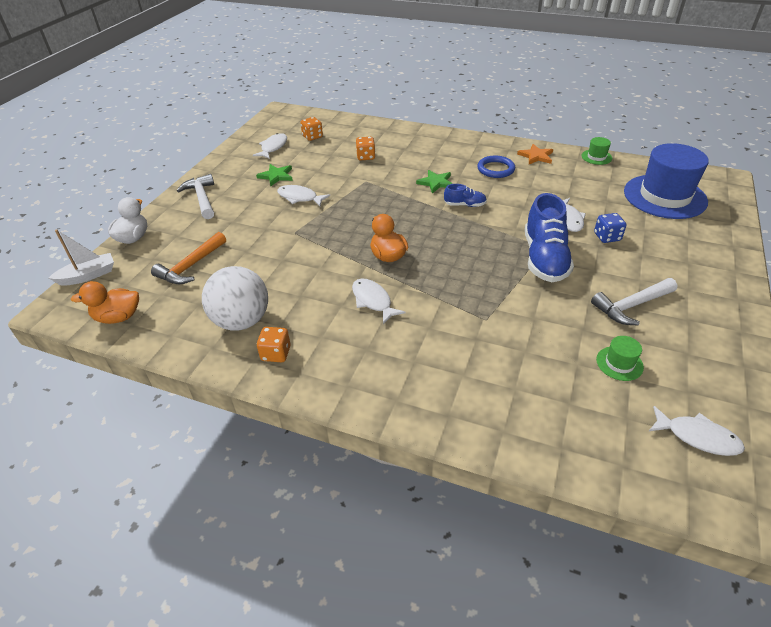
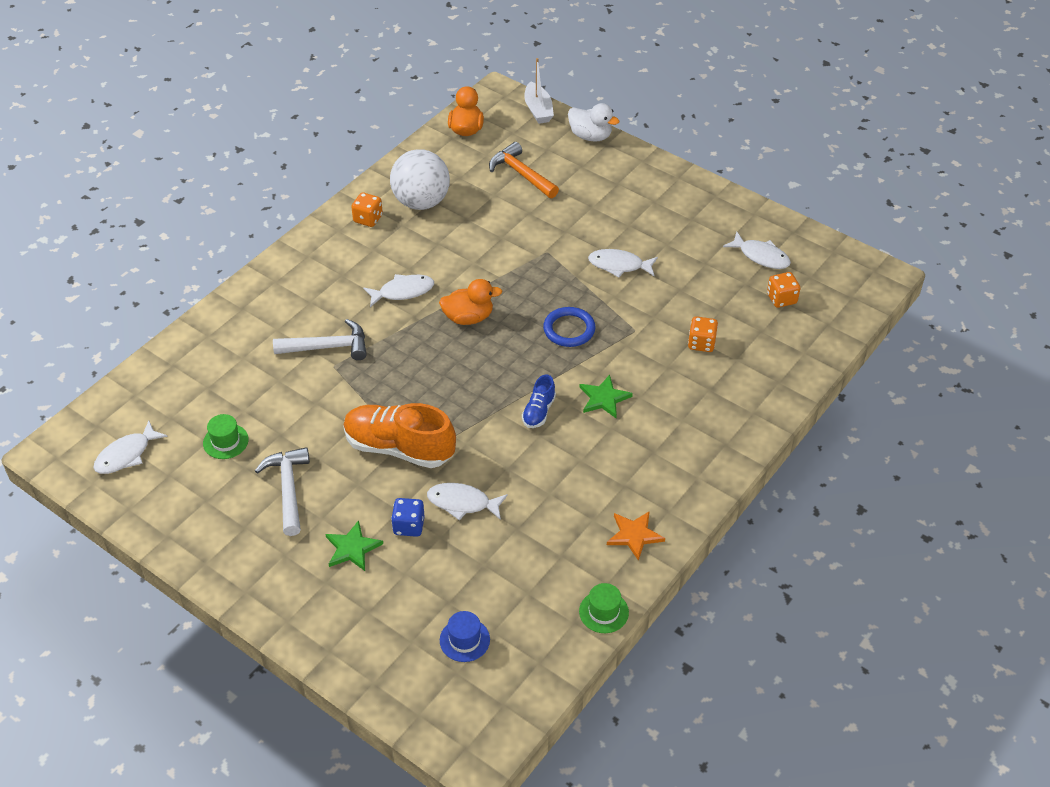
camera: 105 degrees right, 5 degrees up
(202, 198) = (651, 186): white hammer -> white hammer (328, 347)
(276, 176) = (680, 251): green star -> green star (352, 548)
(300, 198) = (619, 265): white fish -> white fish turned 120 degrees counterclockwise
(495, 169) = (614, 473): blue ring -> blue ring (569, 329)
(544, 258) = (399, 448): blue shoe -> orange shoe
(664, 196) = (464, 640): blue hat -> blue hat, size x0.42

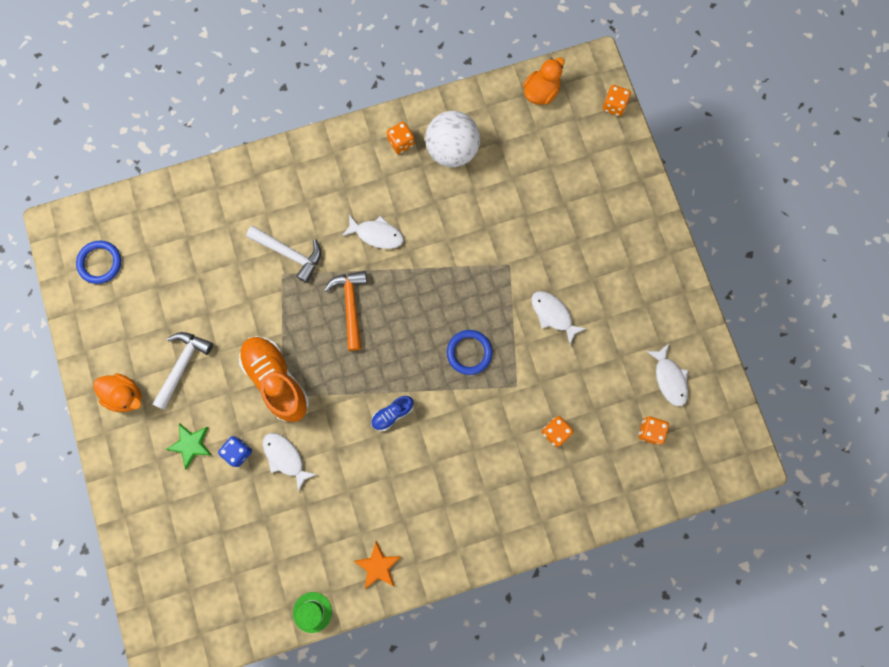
camera: 35 degrees right, 30 degrees up
(126, 455) = (100, 263): white fish -> blue ring
(225, 441) = (169, 295): green hat -> none
(464, 640) = (210, 569): blue hat -> none
(468, 317) = (405, 292): orange duck -> orange duck (125, 395)
(521, 174) = (549, 169): orange hammer -> orange hammer (351, 305)
(538, 110) = (614, 105): white boat -> orange dice
(590, 136) = (634, 162): white duck -> none
(604, 398) = (446, 434): green star -> none

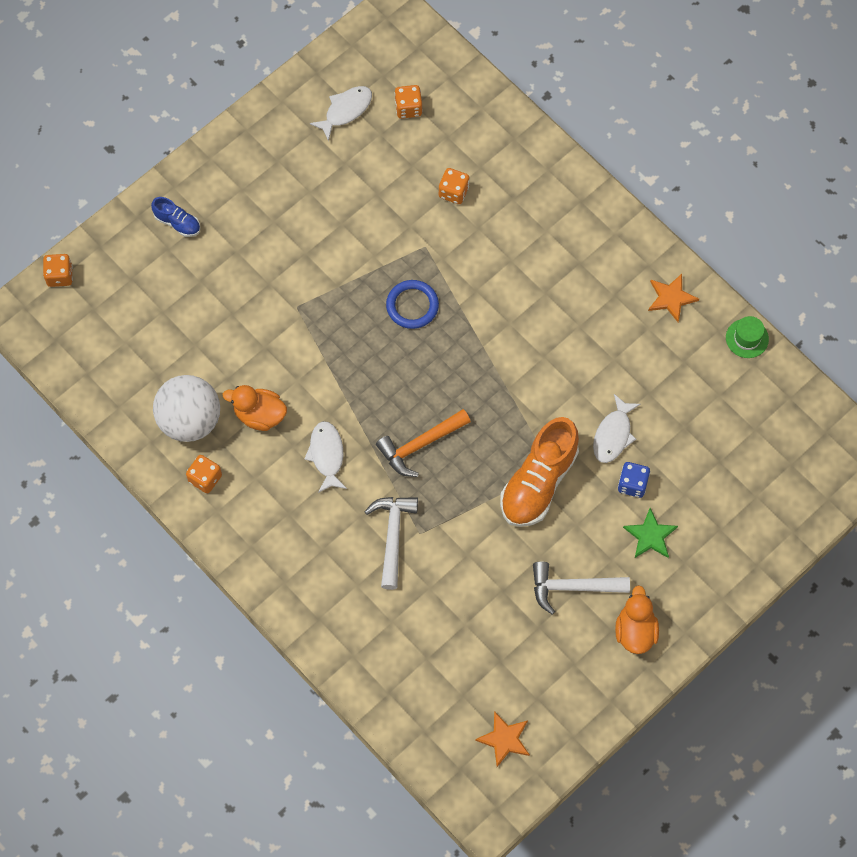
camera: 115 degrees left, 10 degrees down
(100, 263) = (504, 739): blue ring -> orange star
(392, 414) = (514, 351): blue shoe -> blue shoe (177, 223)
(541, 92) = (76, 357): orange duck -> orange duck (259, 415)
(553, 315) = (331, 242): white fish -> none

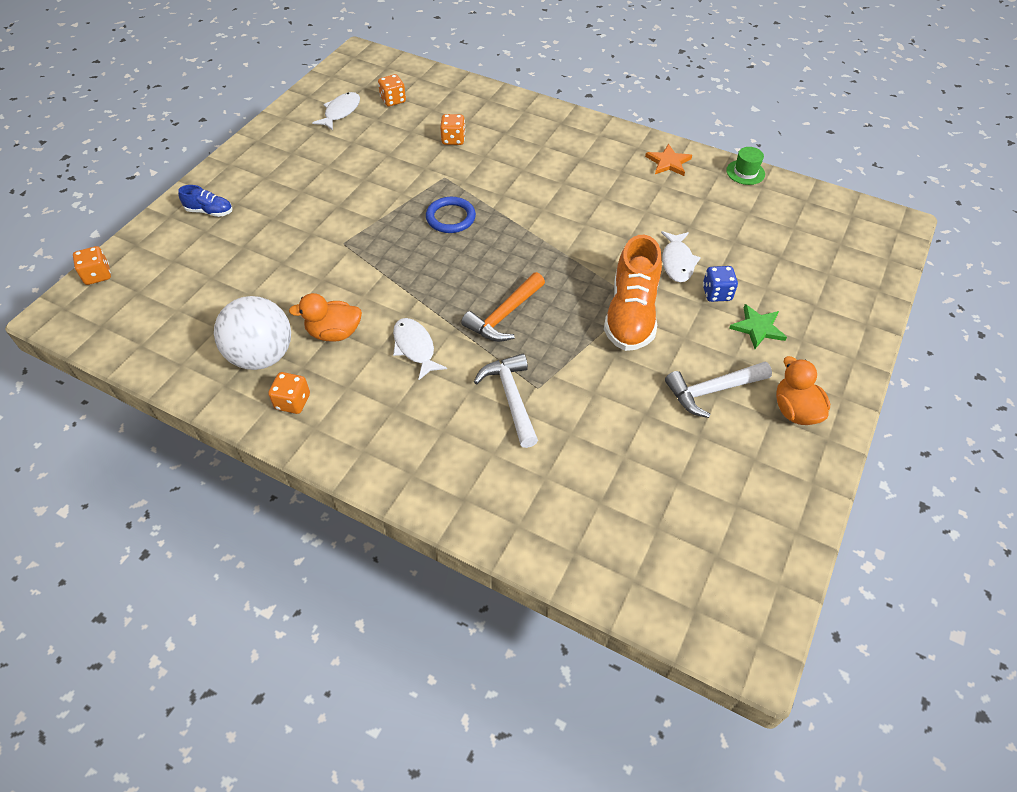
camera: 20 degrees left, 15 degrees down
(504, 739) = (726, 559): orange star -> none

